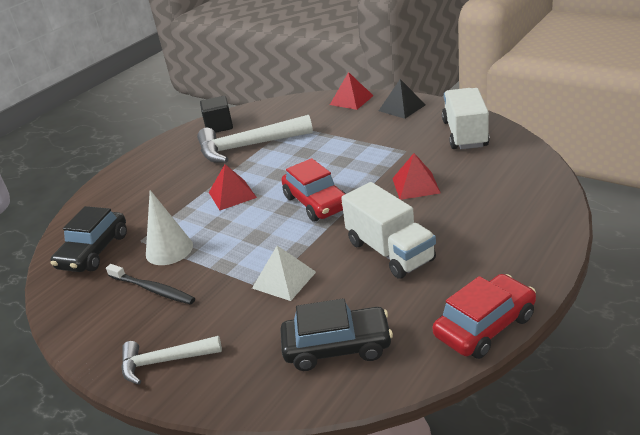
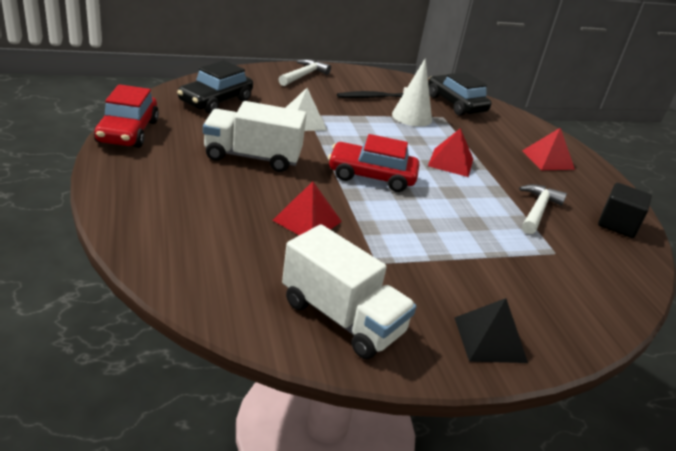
camera: 120 degrees right, 0 degrees up
(248, 146) = (537, 210): white hammer -> white hammer, size x0.59
(351, 100) = (575, 327): red pyramid -> red pyramid (548, 159)

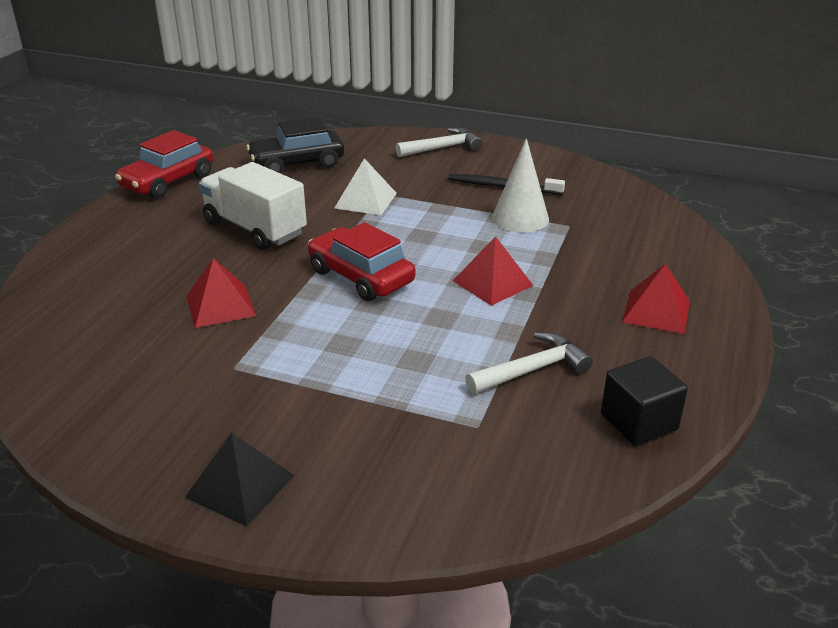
camera: 40 degrees right, 0 degrees up
(342, 317) = (120, 407): white truck -> none
(455, 104) = (614, 212): black car -> none

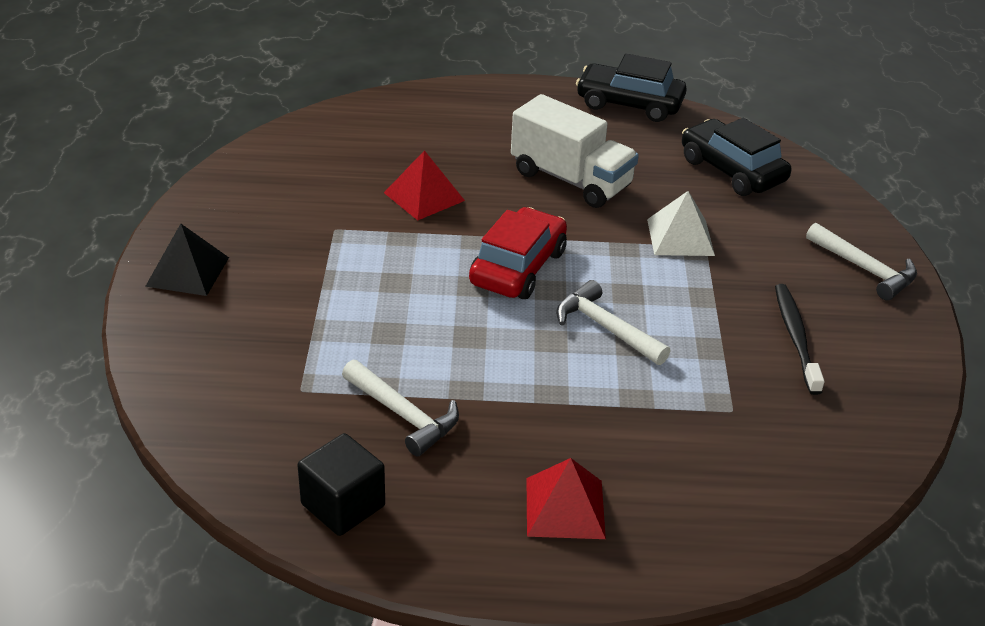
camera: 70 degrees right, 5 degrees up
(168, 181) = (629, 104): red car -> black car
(255, 228) = (571, 180): white truck -> white truck turned 105 degrees clockwise
(460, 253) = (606, 328): none -> white hammer
(492, 283) = (556, 363): red pyramid -> none
(520, 218) = (721, 364): white cone -> none

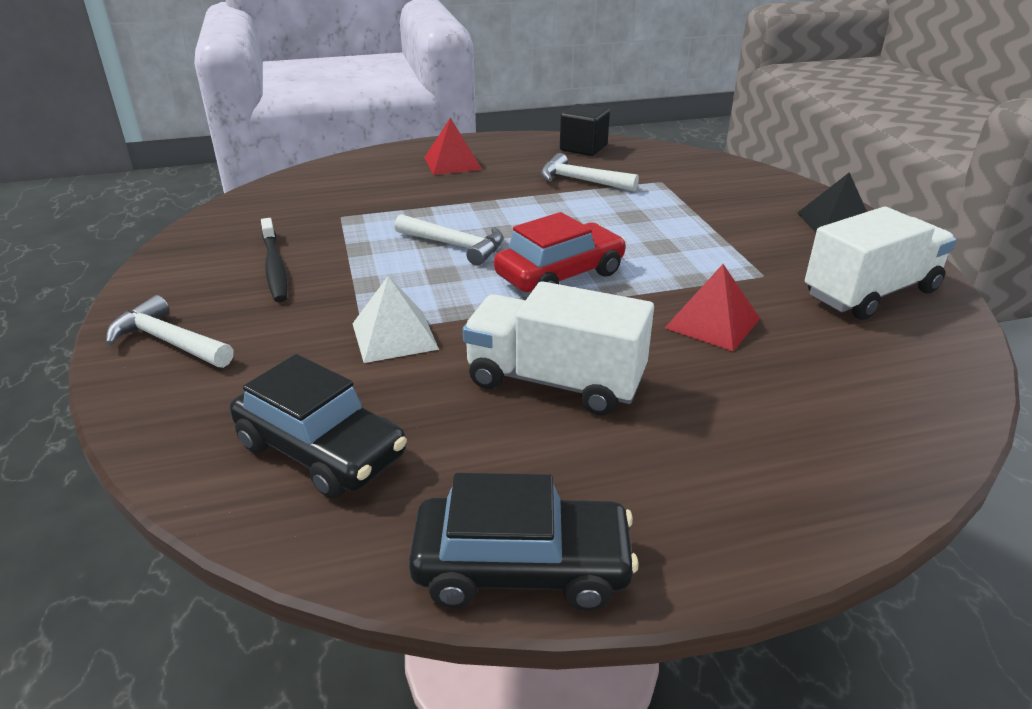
camera: 165 degrees right, 5 degrees down
(269, 193) = (871, 293): none -> white truck
(518, 267) = (560, 275): red car -> red car turned 135 degrees counterclockwise

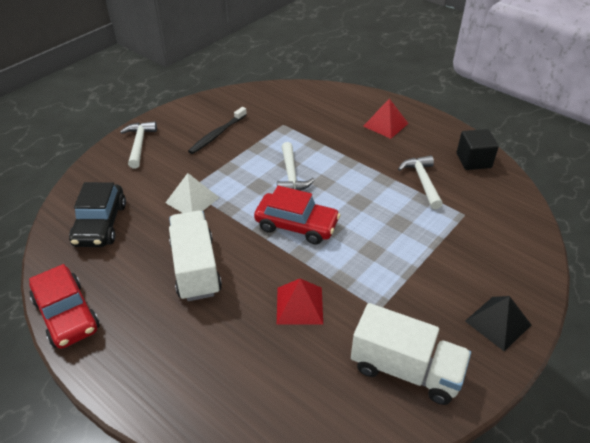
camera: 55 degrees right, 10 degrees up
(522, 567) = (67, 314): black car -> red car

